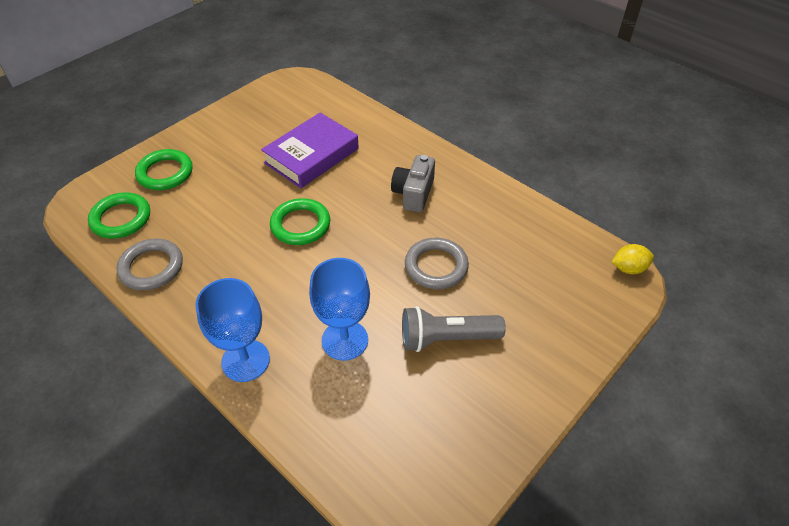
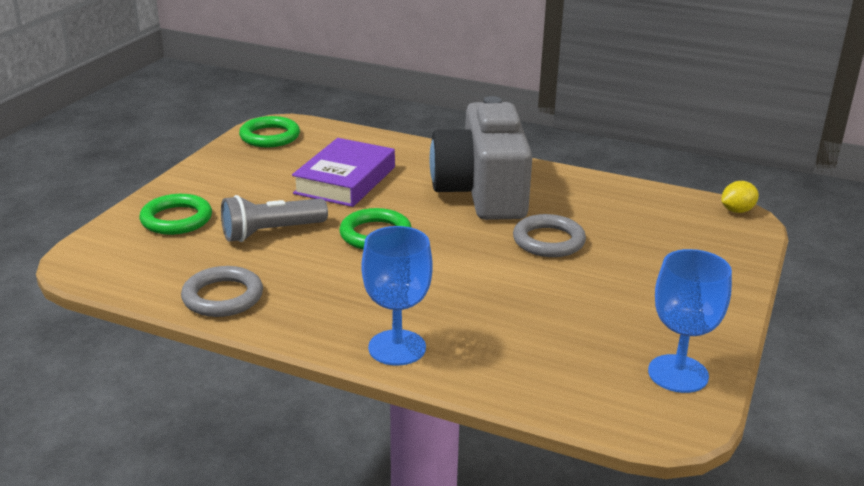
camera: 20 degrees left, 20 degrees down
(121, 218) = (150, 264): green ring -> green ring (270, 136)
(345, 340) = (495, 311): blue goblet -> blue goblet (678, 374)
(413, 193) = (482, 192): grey camera -> grey camera, size x2.10
(446, 338) = (600, 290): grey flashlight -> grey flashlight (271, 232)

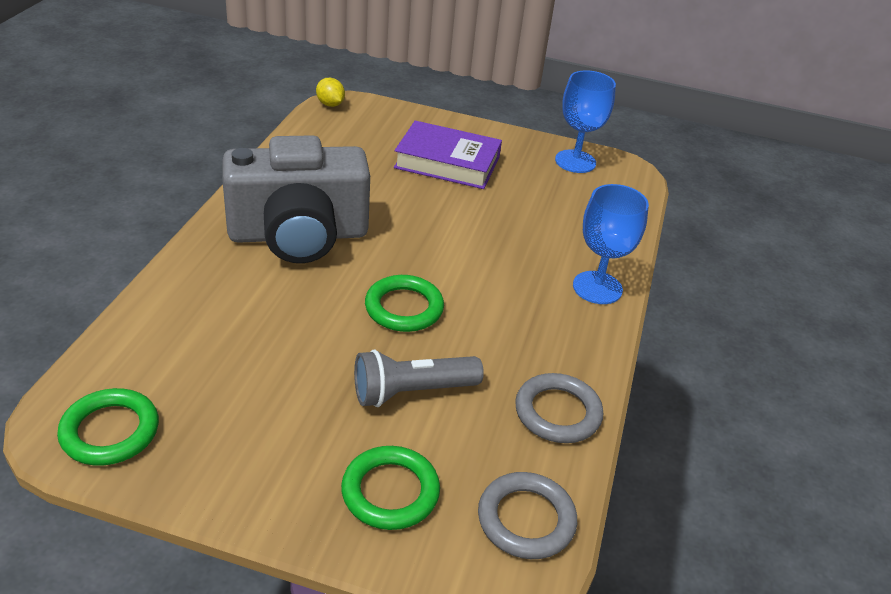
camera: 100 degrees left, 10 degrees up
(271, 232) = (411, 392): grey flashlight -> grey flashlight turned 105 degrees clockwise
(345, 180) = (269, 339): purple book -> purple book (447, 162)
(548, 241) = (399, 200): grey ring -> grey ring (526, 519)

